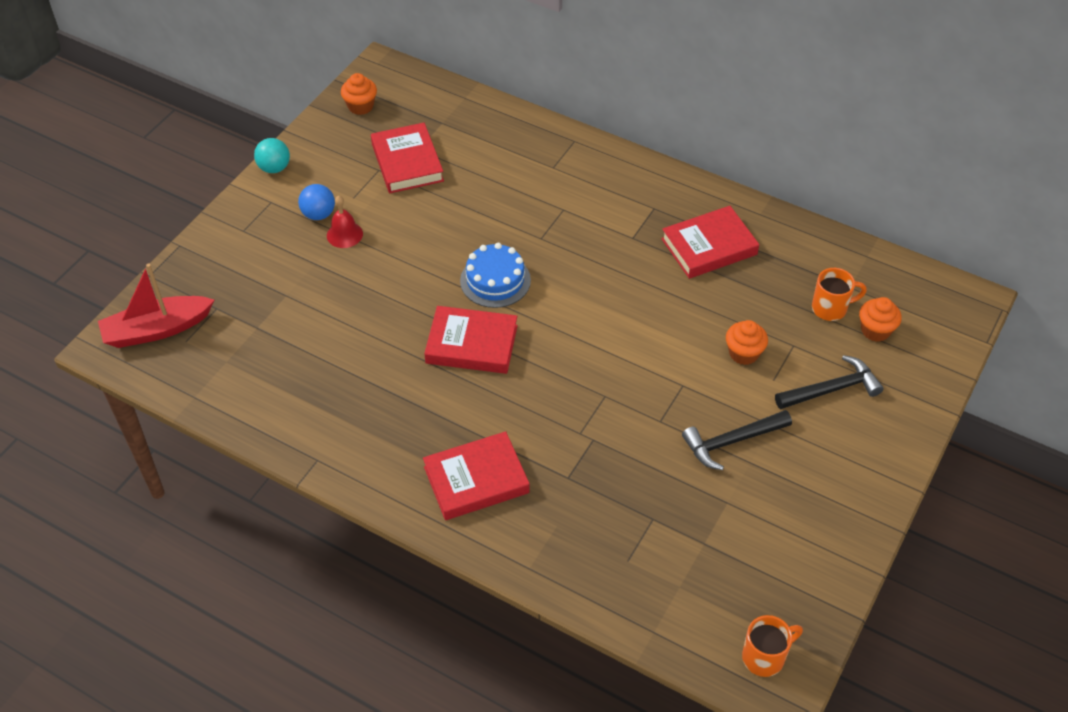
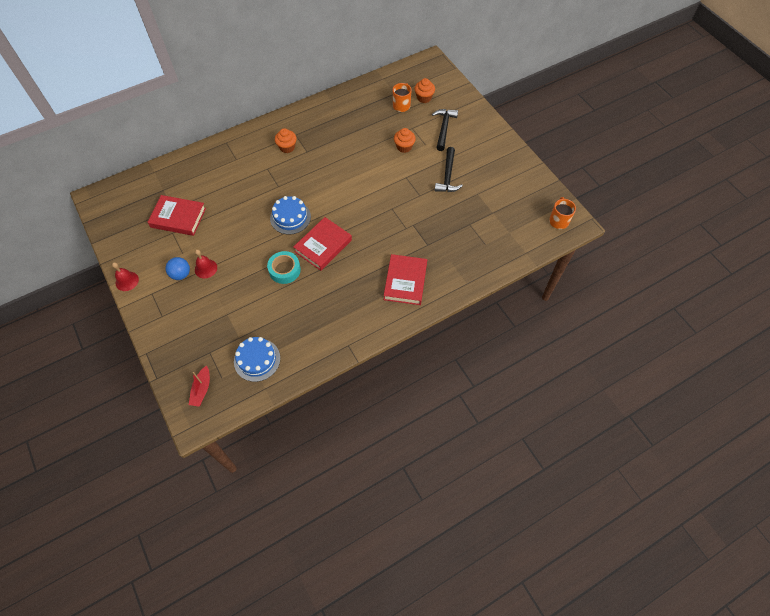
camera: 60 degrees left, 10 degrees up
(157, 330) = (202, 389): red boat -> red boat, size x0.58
(233, 365) = (257, 360): none -> blue cake
(274, 168) = (127, 281): turquoise ball -> red bell
(360, 106) = (116, 220): orange cupcake -> orange cupcake (287, 147)
(399, 321) = (284, 270): none -> turquoise tape
(709, 246) = (335, 127): red book -> none

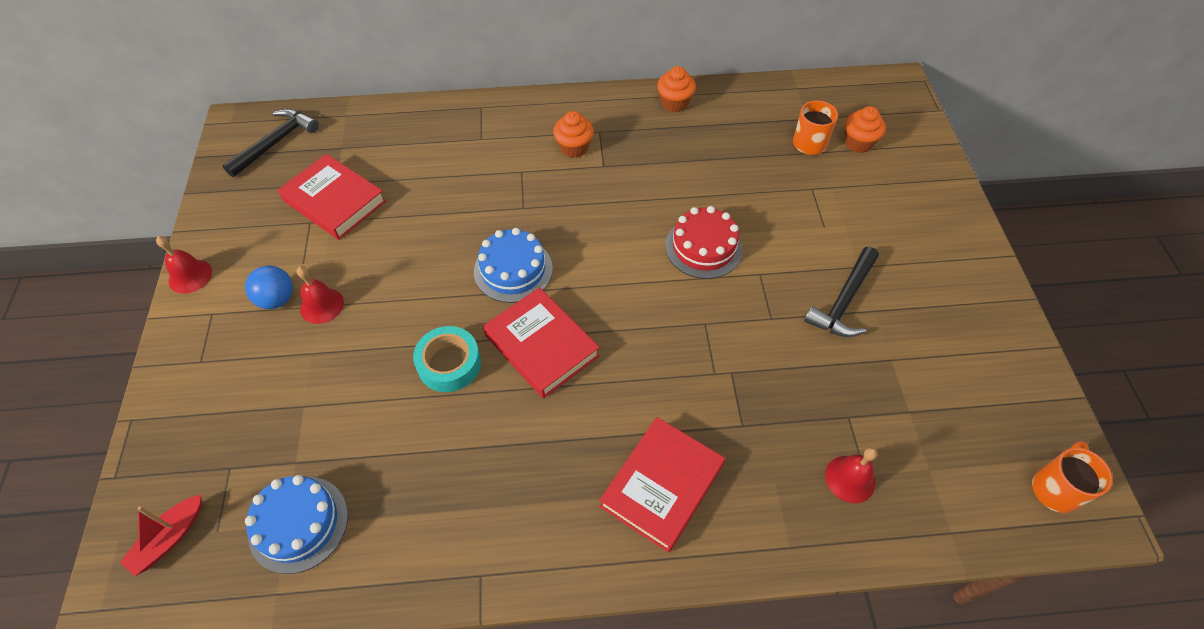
camera: 25 degrees right, 5 degrees down
(323, 246) = (542, 345): red book -> red book turned 75 degrees clockwise
(375, 174) = (703, 247): none -> red cake
(404, 147) = (781, 217): orange cupcake -> orange cupcake (674, 103)
(444, 128) = (874, 209): black hammer -> black hammer (276, 143)
(479, 248) = (850, 479): none -> red bell

